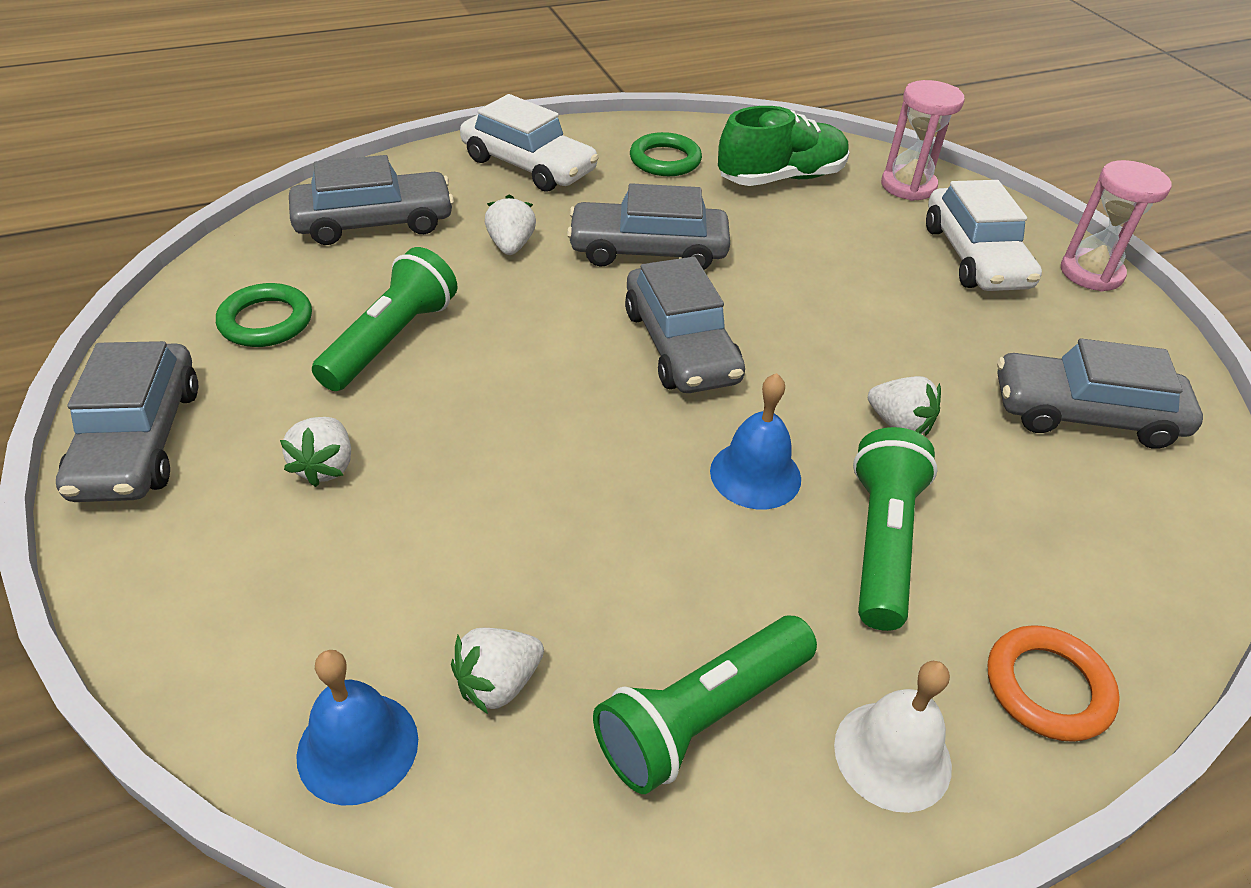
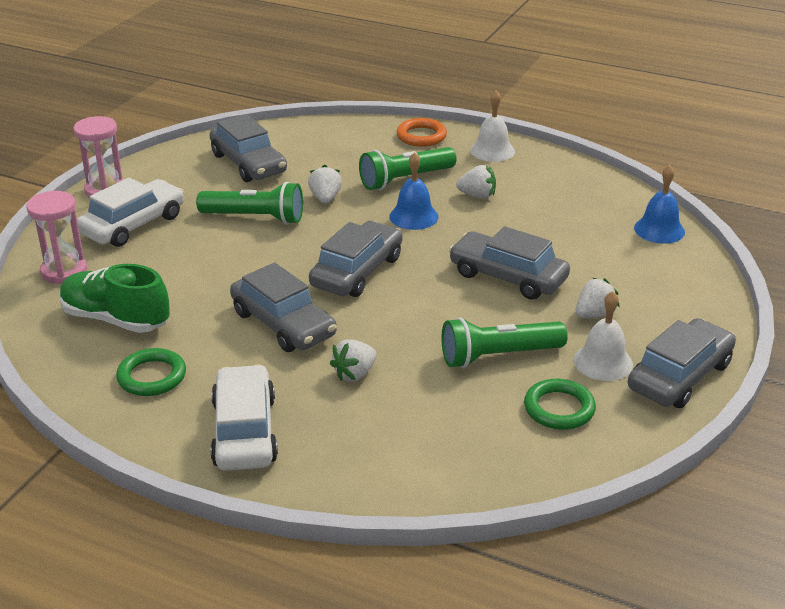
camera: 130 degrees left, 10 degrees down
(258, 402) = (603, 362): none -> white bell
(374, 222) = (415, 446): grey car -> grey car (508, 276)
(498, 683) = (595, 219): white strawberry -> white strawberry (477, 196)
(701, 716) = (537, 182): green flashlight -> green flashlight (255, 218)

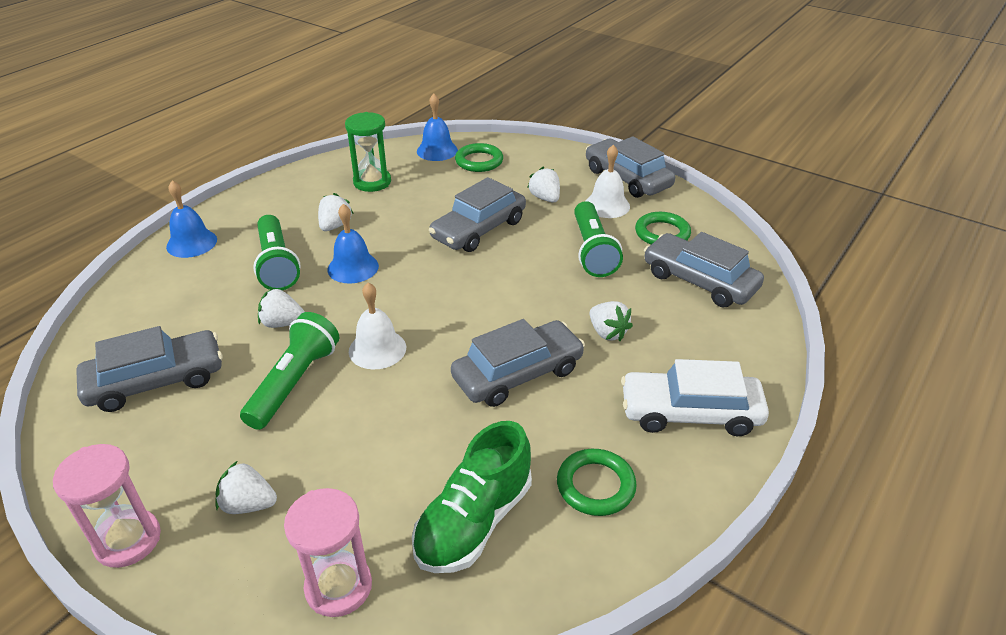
camera: 80 degrees left, 5 degrees up
(133, 224) = (248, 504): white car -> white strawberry
(357, 271) = (439, 314): grey car -> grey car (699, 281)
(421, 136) = (191, 243): orange ring -> blue bell
(492, 150) = (255, 205): white bell -> white bell (377, 349)
(567, 201) = (372, 182): none -> green hourglass
(652, 260) = (479, 161): none -> green ring

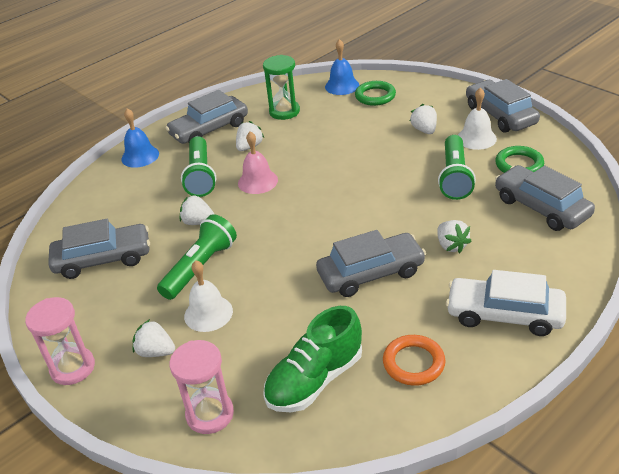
camera: 15 degrees right, 0 degrees up
(353, 267) = (257, 181): blue bell -> pink bell
(377, 349) = (266, 246): white bell -> white bell (208, 313)
(478, 229) = (363, 154): grey car -> grey car (209, 129)
(595, 486) = (413, 363): green ring -> orange ring

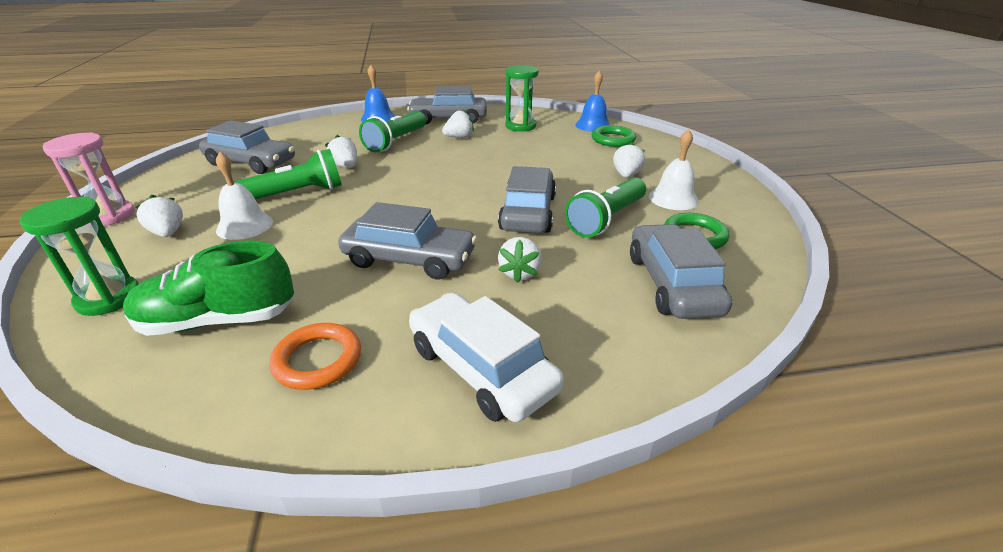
camera: 30 degrees right, 5 degrees down
(210, 414) = (109, 298): pink hourglass -> green hourglass
(257, 181) = (429, 159): pink bell -> none
(500, 115) = (725, 190): grey car -> grey car (528, 213)

